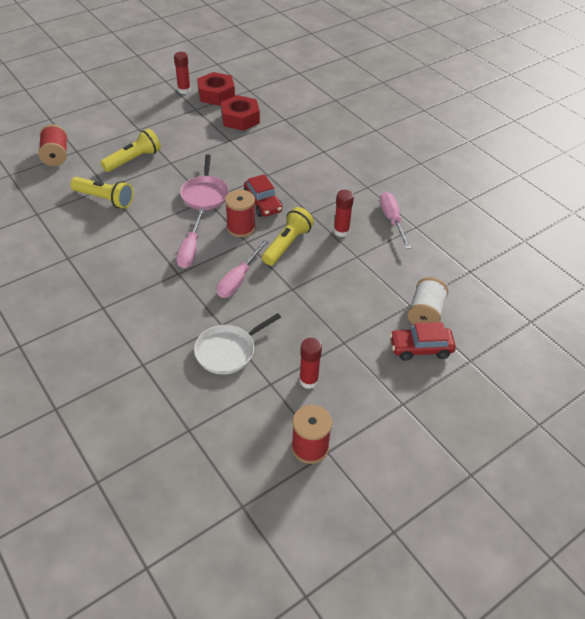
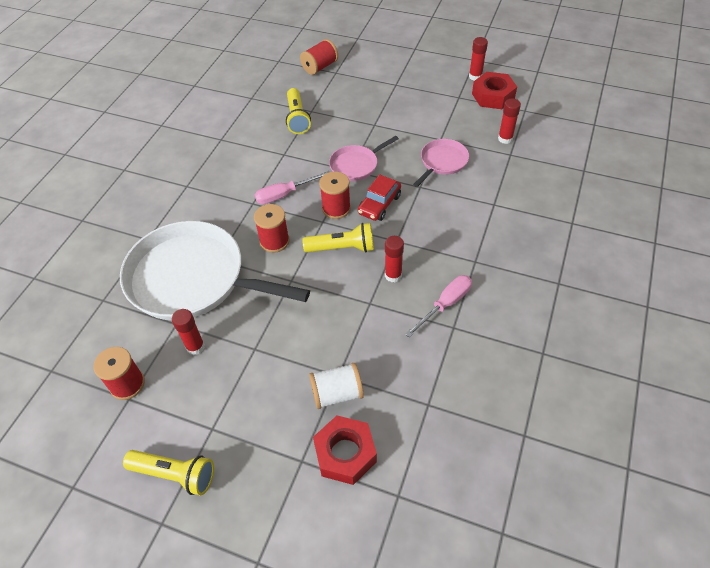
camera: 60 degrees right, 5 degrees up
(133, 159) = (356, 104): yellow flashlight -> yellow flashlight (175, 474)
(228, 351) = (192, 279): white pan -> white pan, size x2.17
(238, 279) = (274, 241): pink screwdriver -> red spool
(240, 119) = (477, 128): red nut -> red nut (345, 453)
(255, 151) = (442, 162): none -> pink pan
(266, 113) = (505, 139): none -> red glue stick
(420, 348) = (288, 411): red car -> none

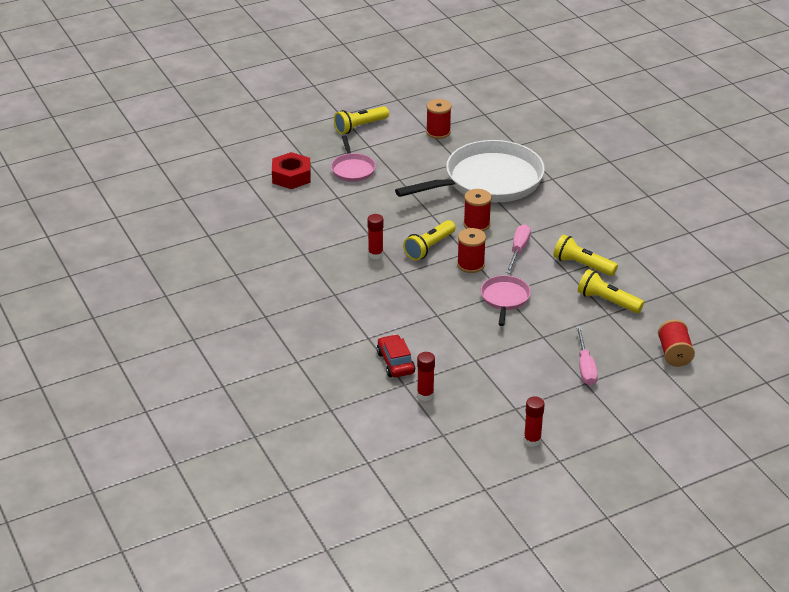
camera: 130 degrees right, 15 degrees down
(195, 347) = (431, 161): red glue stick -> none
(266, 151) = (582, 265): none -> yellow flashlight
(337, 393) = (328, 191): white spool -> none
(379, 204) = (446, 285): red car -> red car (395, 362)
(442, 162) = (447, 343): pink pan -> pink pan (352, 169)
(445, 304) = (323, 261): pink screwdriver -> pink screwdriver (585, 367)
(493, 96) = (488, 430): red nut -> none

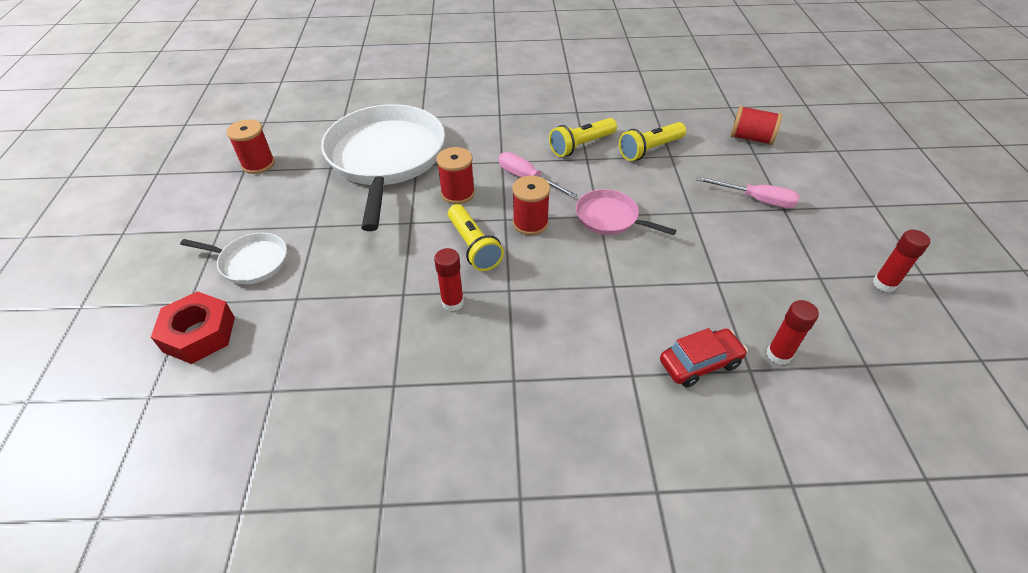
camera: 65 degrees left, 10 degrees up
(352, 169) = (251, 262): pink pan -> white pan
(360, 127) = (170, 224): yellow flashlight -> none
(395, 362) = (700, 363): red car -> red car turned 150 degrees clockwise

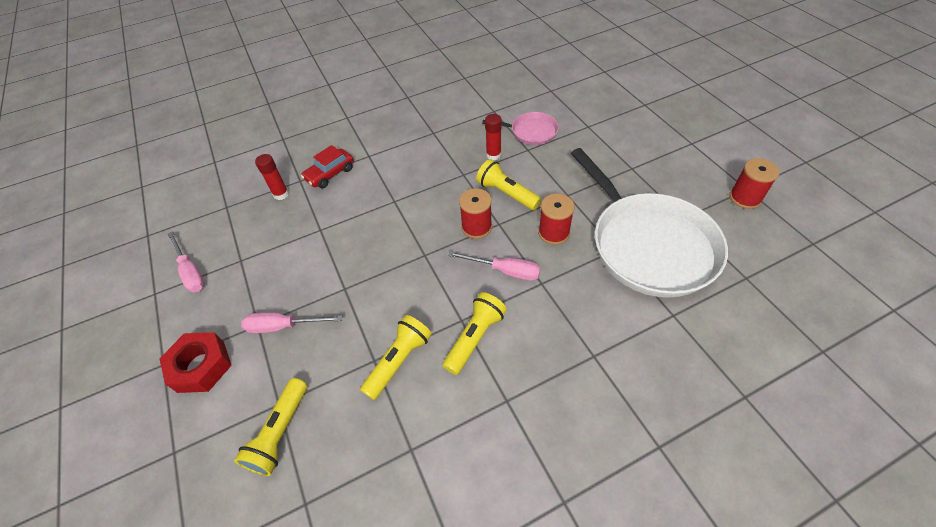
camera: 160 degrees right, 5 degrees up
(199, 334) = (617, 95): red nut -> red nut (201, 366)
(251, 262) = (641, 133): white pan -> none
(609, 218) = (414, 255): pink pan -> pink pan (531, 132)
(751, 138) = (280, 433): red spool -> yellow flashlight
(884, 284) = (191, 272): red glue stick -> pink screwdriver

